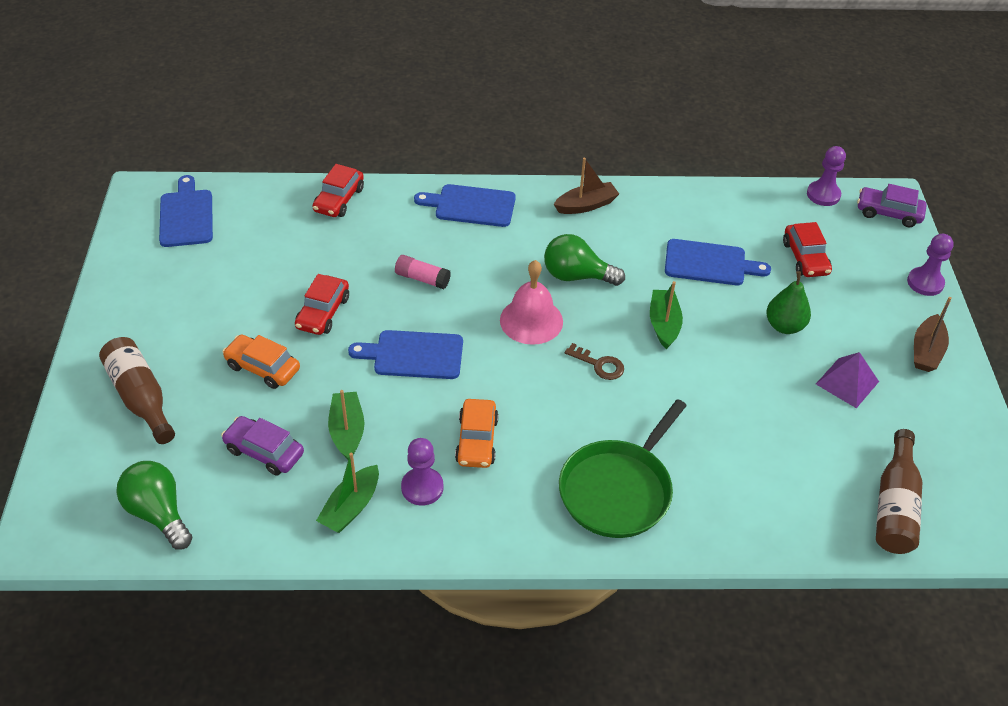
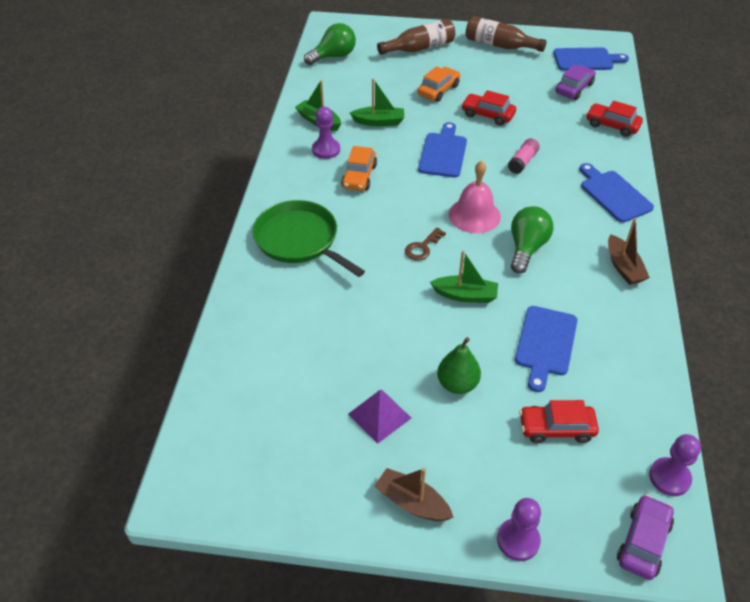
camera: 100 degrees right, 0 degrees up
(264, 452) = (369, 90): purple car -> purple car (574, 88)
(471, 206) = (613, 194): blue cutting board -> blue cutting board turned 45 degrees counterclockwise
(477, 440) = (359, 176): orange car -> orange car turned 90 degrees counterclockwise
(894, 505) = (236, 410): brown bottle -> brown bottle (499, 45)

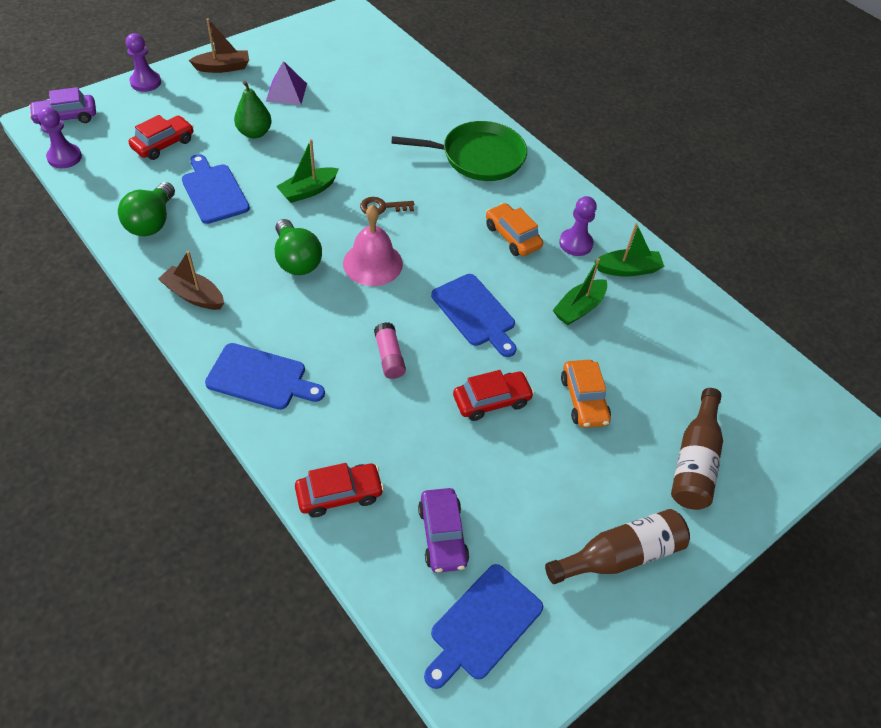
camera: 130 degrees right, 5 degrees up
(333, 56) = (749, 367): green light bulb -> green light bulb (152, 222)
(422, 247) = (382, 207): brown key -> brown key turned 90 degrees counterclockwise
(643, 542) = (66, 117): purple car -> purple car turned 90 degrees clockwise

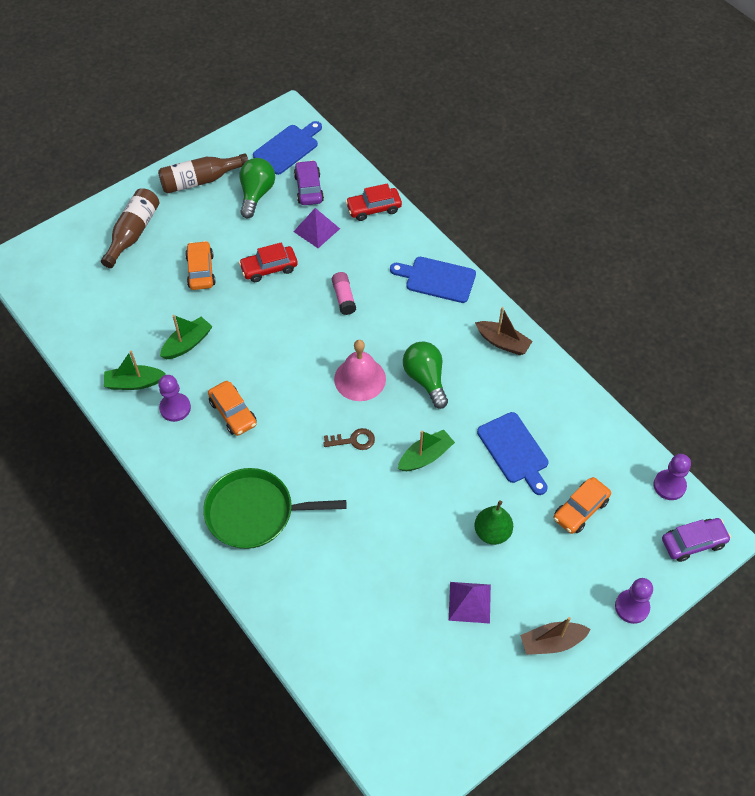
camera: 175 degrees left, 5 degrees up
(152, 222) = (559, 412): green light bulb -> green light bulb (256, 194)
(163, 144) = (580, 510): red car -> orange car
(427, 459) = (316, 230): none -> purple pyramid
(475, 313) = (274, 336): blue cutting board -> none

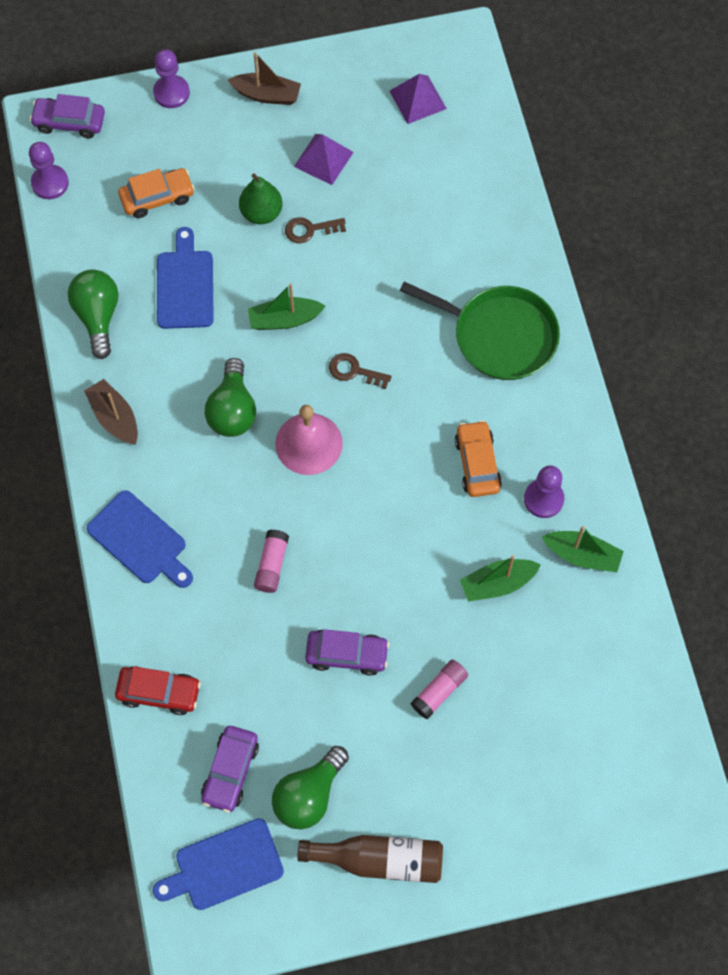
camera: 155 degrees left, 10 degrees up
(133, 233) = (510, 801): brown bottle -> none
(201, 271) = (439, 691): orange car -> pink glue stick
(269, 268) = (347, 654): red car -> purple car
(316, 230) = (254, 691): purple pyramid -> purple pyramid (417, 99)
(446, 535) = (309, 230): none -> brown key
(561, 402) = (98, 316): none -> green light bulb

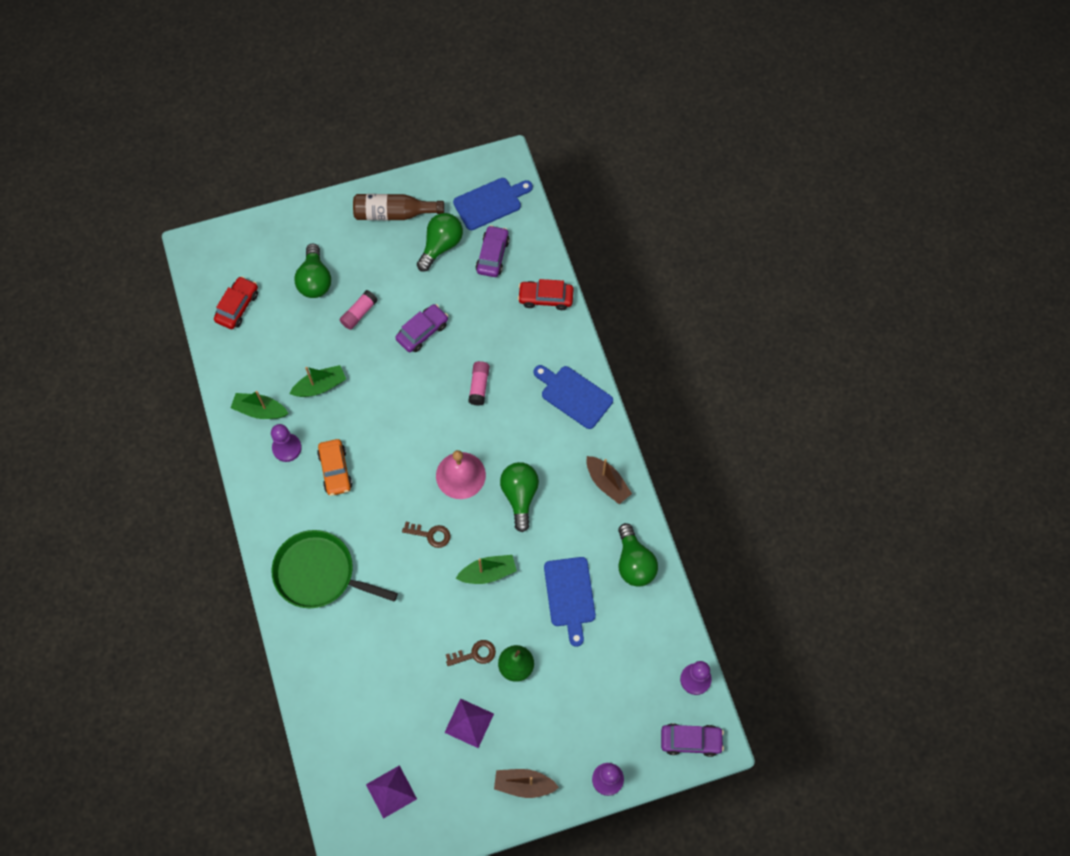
camera: 175 degrees right, 0 degrees up
(157, 197) = (604, 673): orange car -> none
(347, 654) = (422, 331): purple car -> purple car turned 135 degrees clockwise
(505, 752) = (315, 280): none -> green light bulb
(622, 718) = (237, 306): none -> red car

